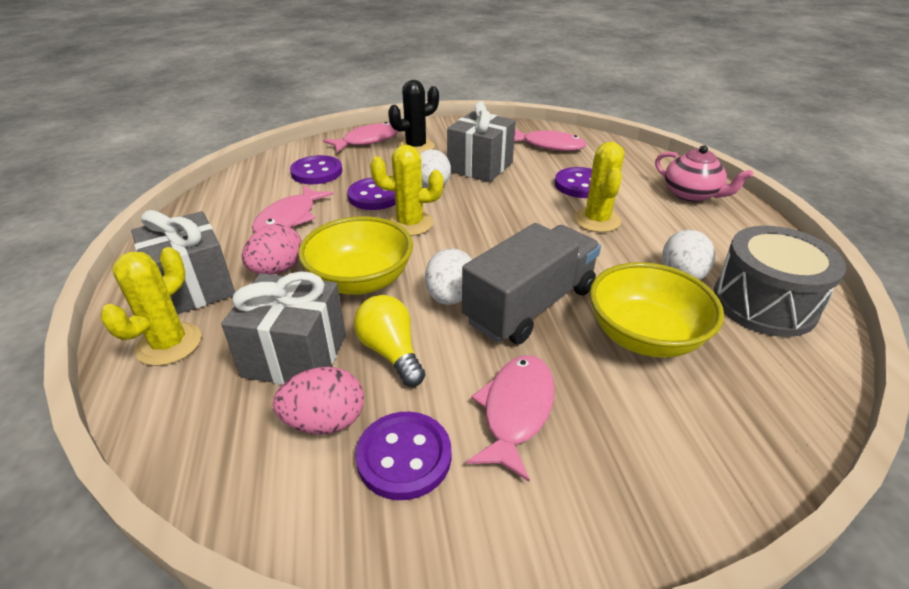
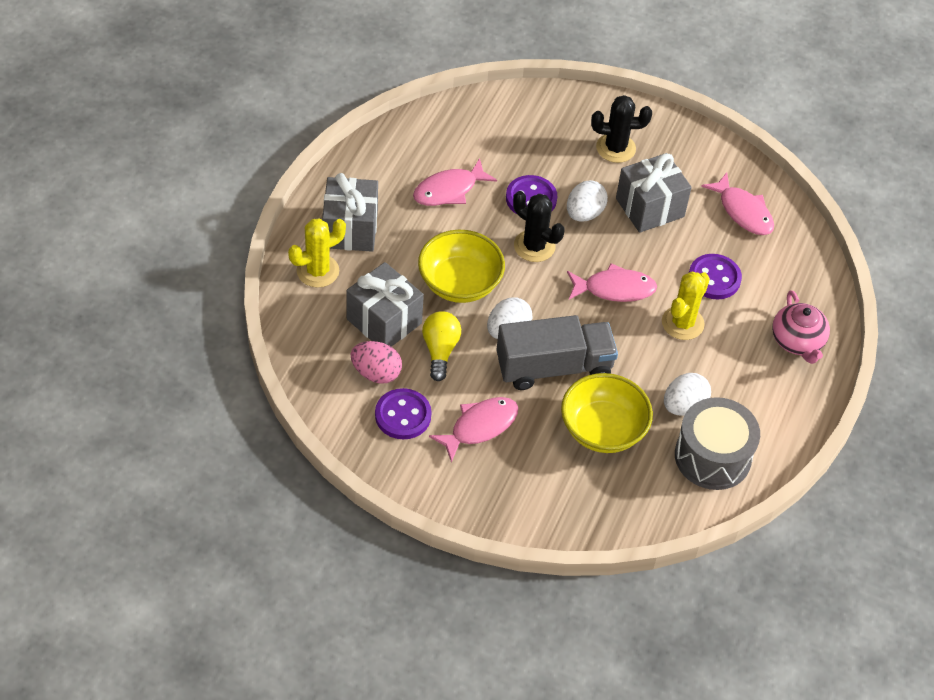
camera: 30 degrees right, 15 degrees up
(277, 270) = (411, 242): pink egg -> none
(316, 172) = (504, 140): purple button -> none
(367, 141) = (579, 114): pink fish -> pink fish (614, 289)
(410, 224) = (534, 246): yellow cactus -> black cactus

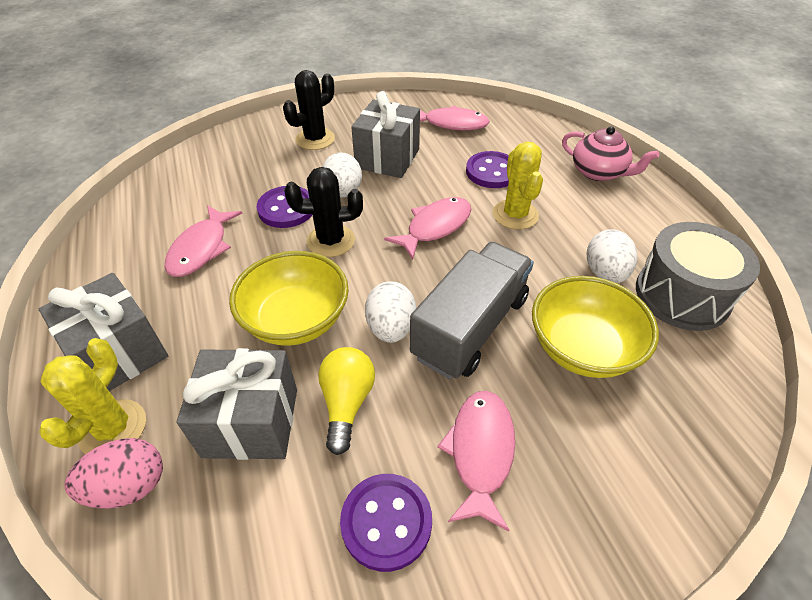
camera: 40 degrees left, 5 degrees down
(376, 373) = (300, 495): pink egg -> pink egg (129, 486)
(440, 350) = (347, 403): yellow light bulb -> yellow light bulb turned 45 degrees clockwise

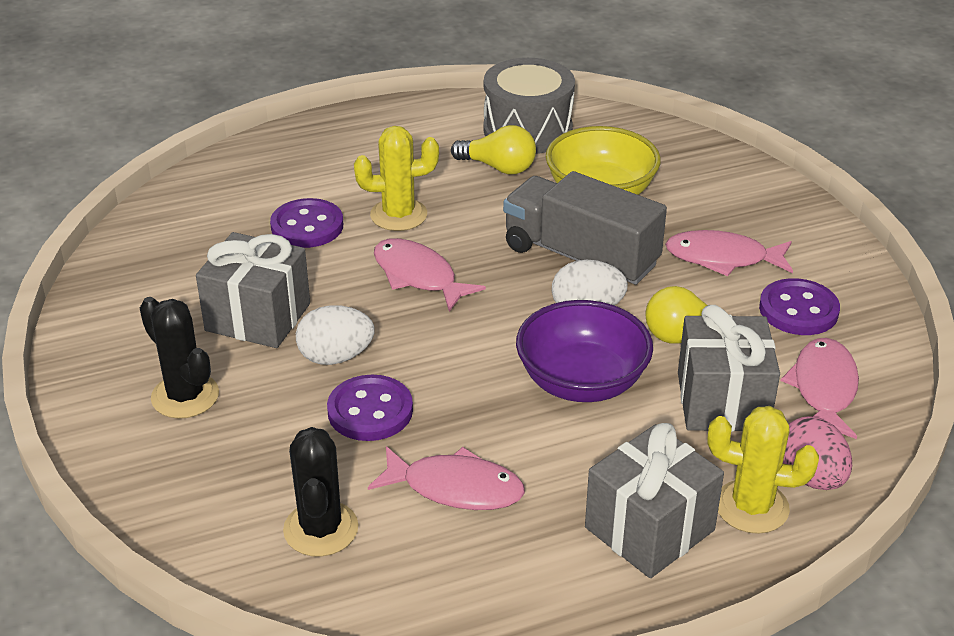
camera: 90 degrees left, 10 degrees down
(296, 320) = (582, 382): yellow bowl -> purple bowl
(331, 241) = (442, 363): black cactus -> black cactus (321, 529)
(451, 124) = (176, 255): pink fish -> pink fish (823, 389)
(598, 172) = (321, 148): pink teapot -> none
(605, 273) = (498, 167): white egg -> yellow light bulb

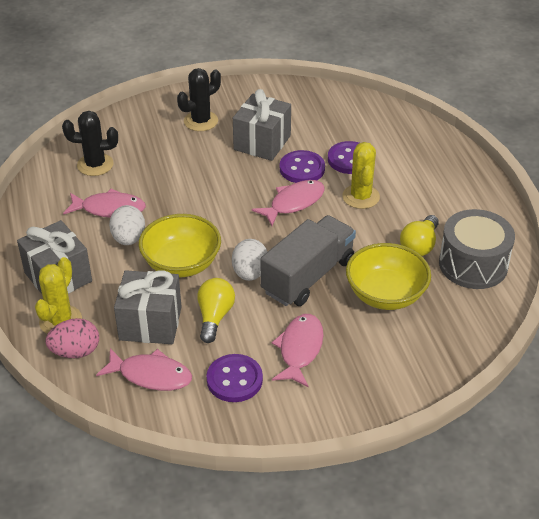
camera: 95 degrees right, 5 degrees up
(336, 357) = (222, 170): white egg -> white egg (128, 239)
(370, 411) = (175, 181): purple button -> purple button (302, 169)
(455, 488) = (109, 209): pink fish -> pink fish turned 105 degrees counterclockwise
(582, 382) = (181, 264): purple bowl -> yellow bowl

